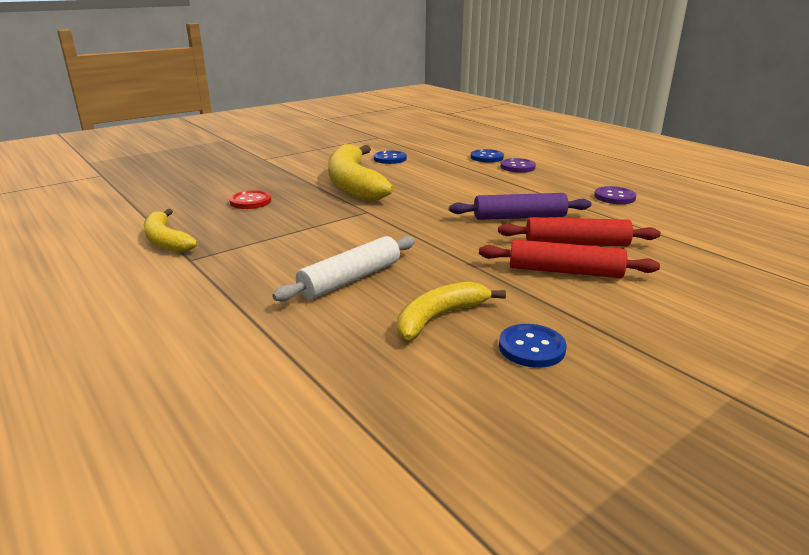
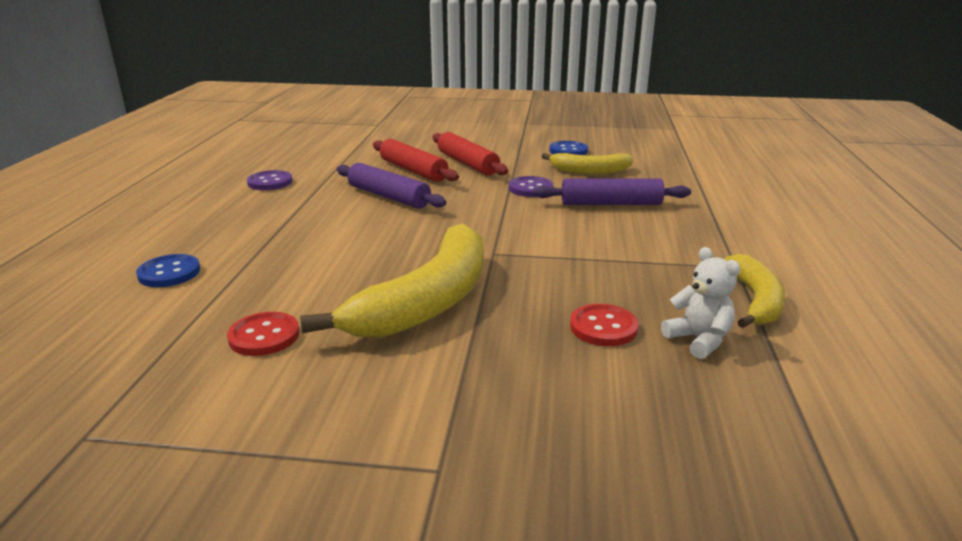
camera: 135 degrees left, 0 degrees up
(194, 212) = (699, 340): none -> white teddy bear
(350, 279) = (611, 204): white rolling pin -> purple rolling pin
(390, 159) = (264, 336): blue button -> red button
(517, 167) = (203, 242): purple button -> purple button (530, 188)

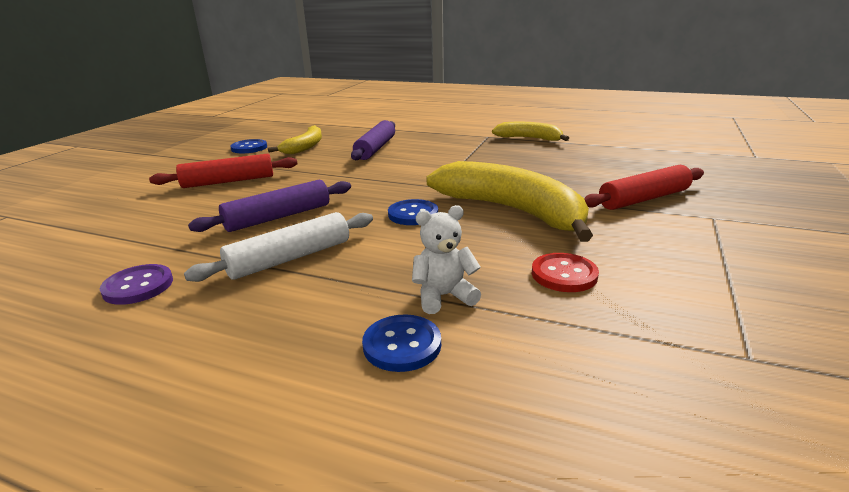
camera: 75 degrees left, 0 degrees up
(308, 215) = (290, 258): none -> white rolling pin
(406, 249) = (413, 214): none -> blue button
(413, 170) = (215, 204): red rolling pin -> red rolling pin (644, 199)
(530, 188) = (320, 166): purple button -> none
(603, 327) = (555, 169): red button -> none
(699, 340) = (570, 153): white teddy bear -> white teddy bear (444, 296)

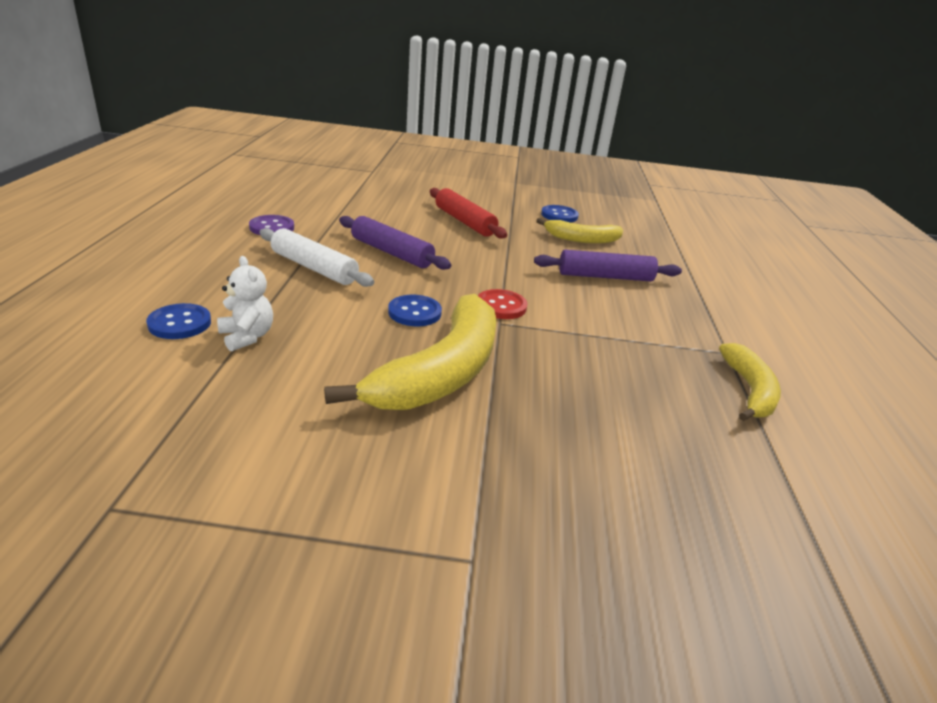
camera: 70 degrees right, 5 degrees up
(564, 274) = (284, 401): red button -> red button (501, 306)
(644, 199) = (523, 490): red rolling pin -> none

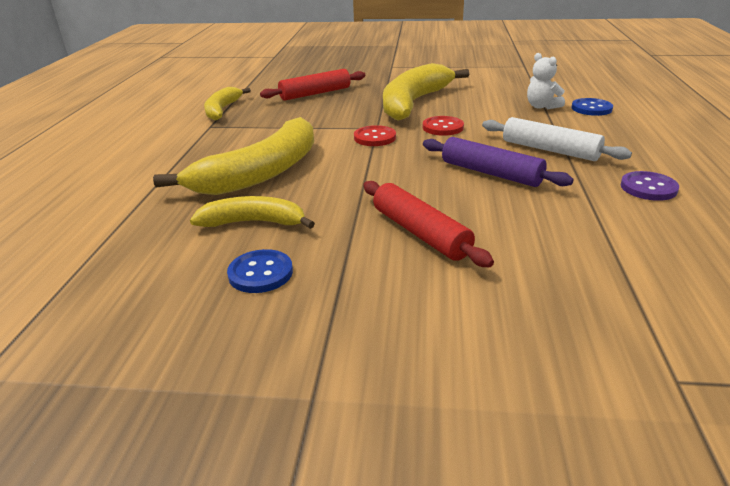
camera: 175 degrees left, 0 degrees up
(414, 312) = (442, 127): blue button -> red button
(605, 276) = (261, 173): purple rolling pin -> yellow banana
(622, 426) = (315, 93): none -> red rolling pin

